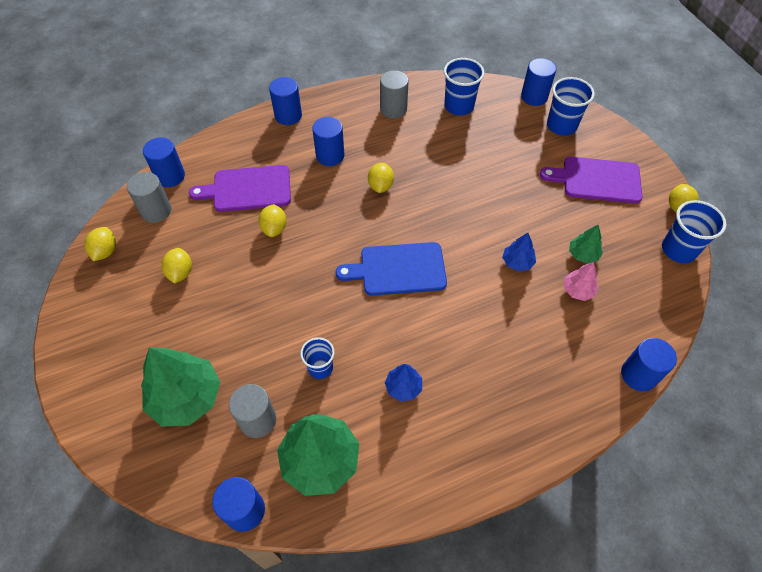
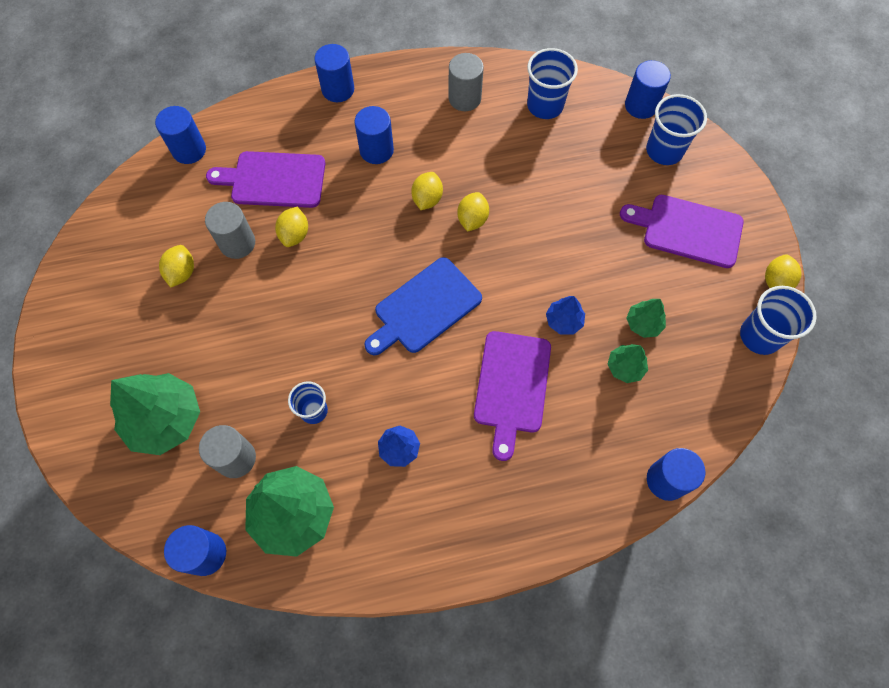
camera: 10 degrees right, 10 degrees up
(105, 251) = (104, 234): yellow lemon -> yellow lemon (472, 219)
(156, 211) = (167, 192): grey cylinder -> grey cylinder (237, 243)
(398, 269) = (424, 308): blue cutting board -> blue cutting board turned 45 degrees counterclockwise
(488, 320) = (512, 386): none -> purple cutting board
(578, 290) = (625, 367): pink tree -> green tree

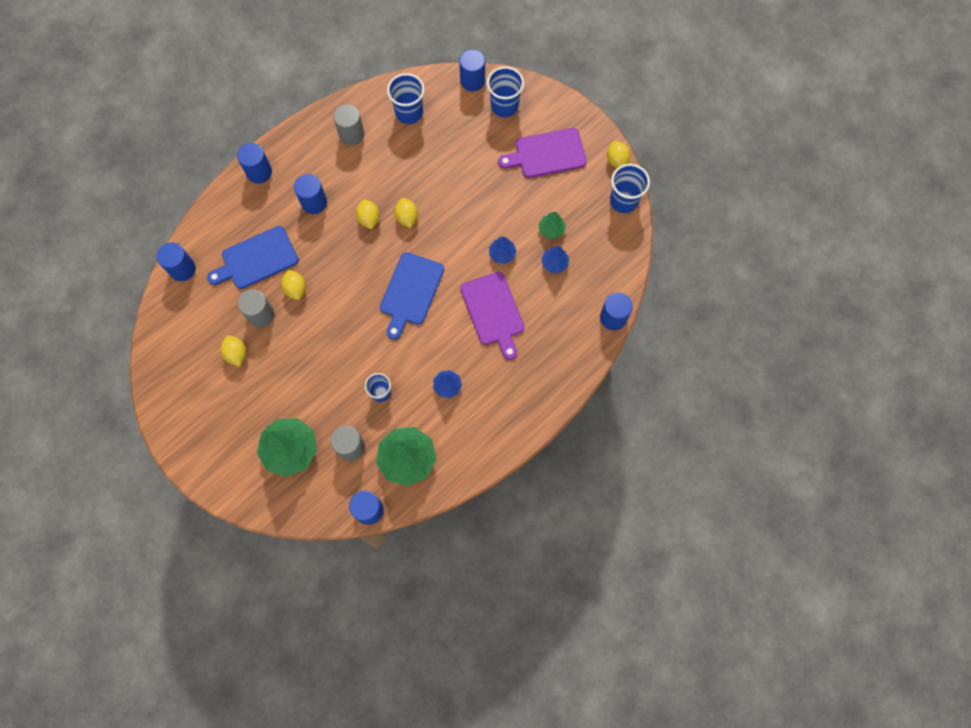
camera: 30 degrees left, 5 degrees up
(274, 180) = (257, 259): purple cutting board -> blue cutting board
(625, 367) = (554, 263): green tree -> blue tree

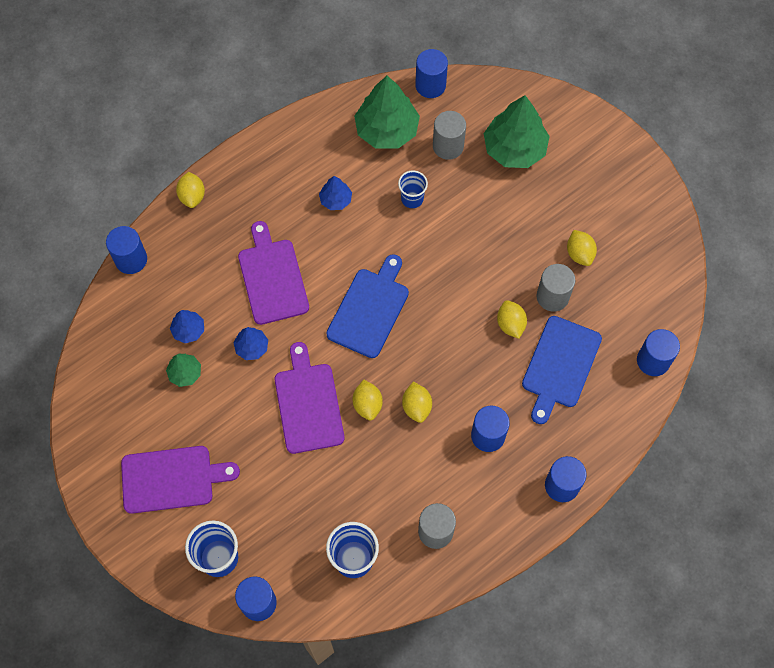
camera: 175 degrees left, 5 degrees down
(257, 259) = (560, 365): blue cutting board -> blue cutting board turned 135 degrees clockwise
(453, 214) = (308, 404): none -> purple cutting board
(616, 161) = (81, 461): yellow lemon -> yellow lemon (192, 196)
(624, 201) = (84, 404): blue cup -> none

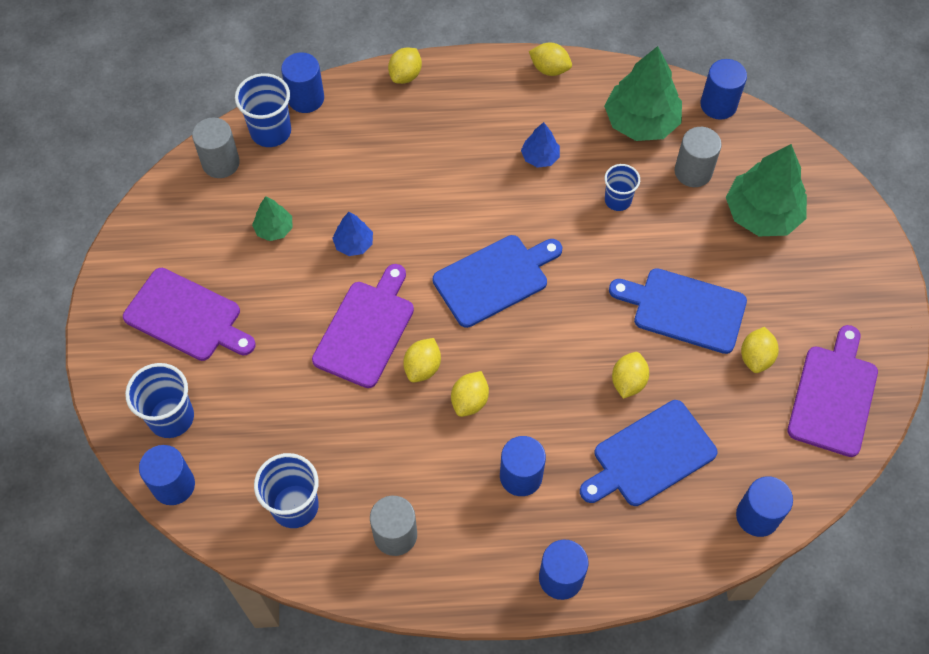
camera: 35 degrees right, 5 degrees down
(124, 301) = (271, 131): none -> blue cup
(188, 330) = (308, 192): blue tree -> none
(272, 278) = (422, 192): purple cutting board -> purple cutting board (833, 396)
(294, 128) = (549, 69): none -> yellow lemon
(511, 250) = (684, 310): none -> blue cutting board
(552, 296) = (694, 382): grey cylinder -> grey cylinder (221, 163)

